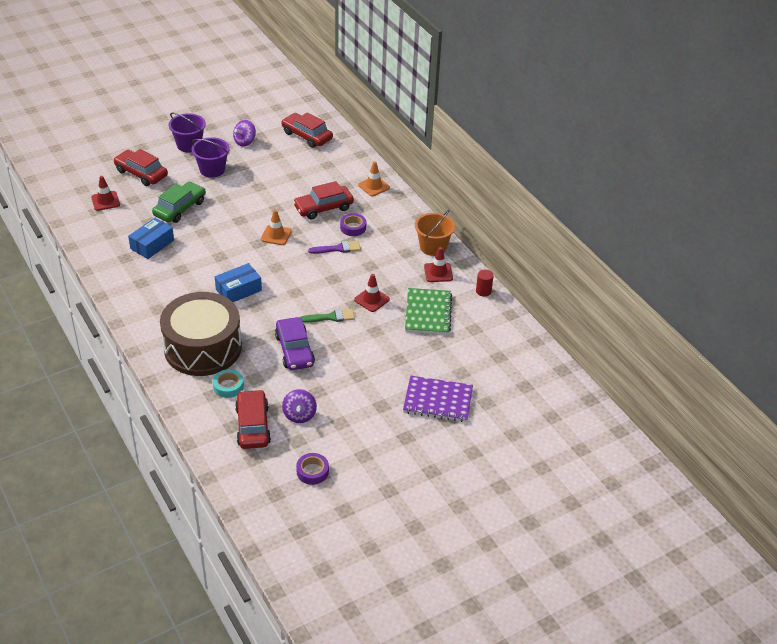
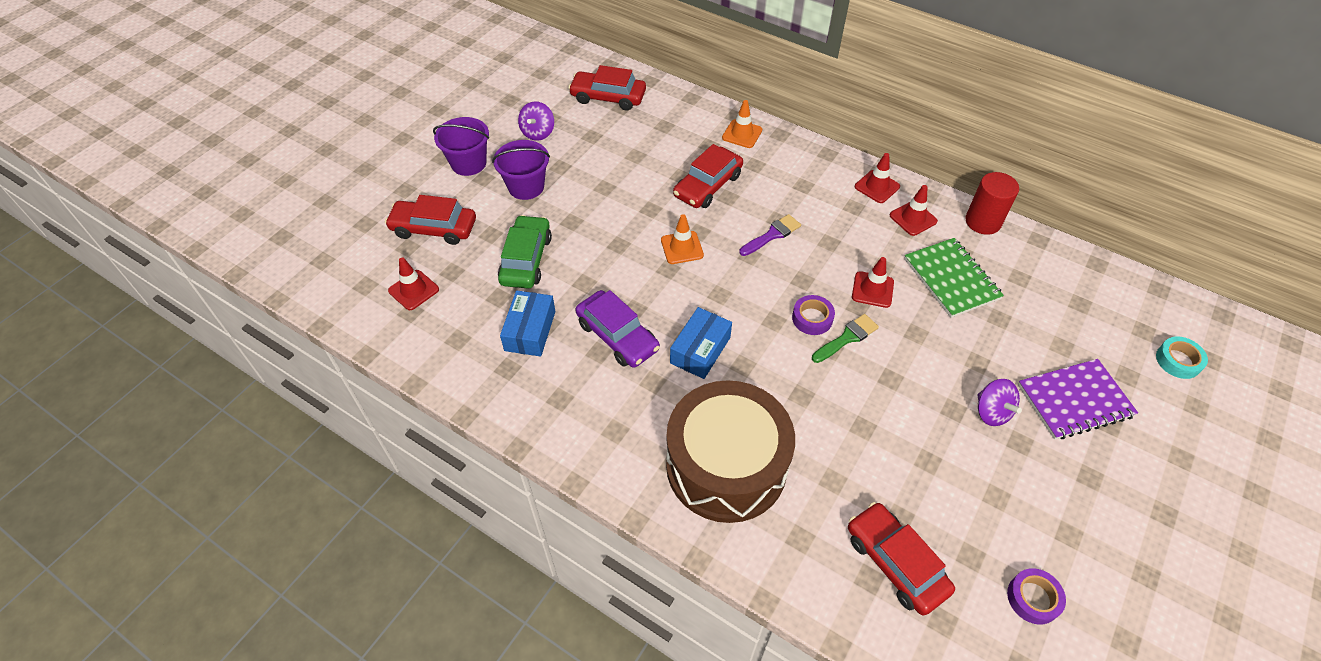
camera: 25 degrees left, 10 degrees up
(228, 386) = (810, 513): turquoise tape -> turquoise tape (1178, 361)
(294, 350) = (846, 410): purple car -> purple car (617, 336)
(299, 415) = (938, 511): purple spinning top -> purple spinning top (991, 412)
(353, 227) = (765, 198): purple tape -> purple tape (812, 318)
(433, 247) = (877, 187): orange bucket -> red traffic cone
(483, 291) = (983, 222): red cylinder -> red cylinder, size x1.69

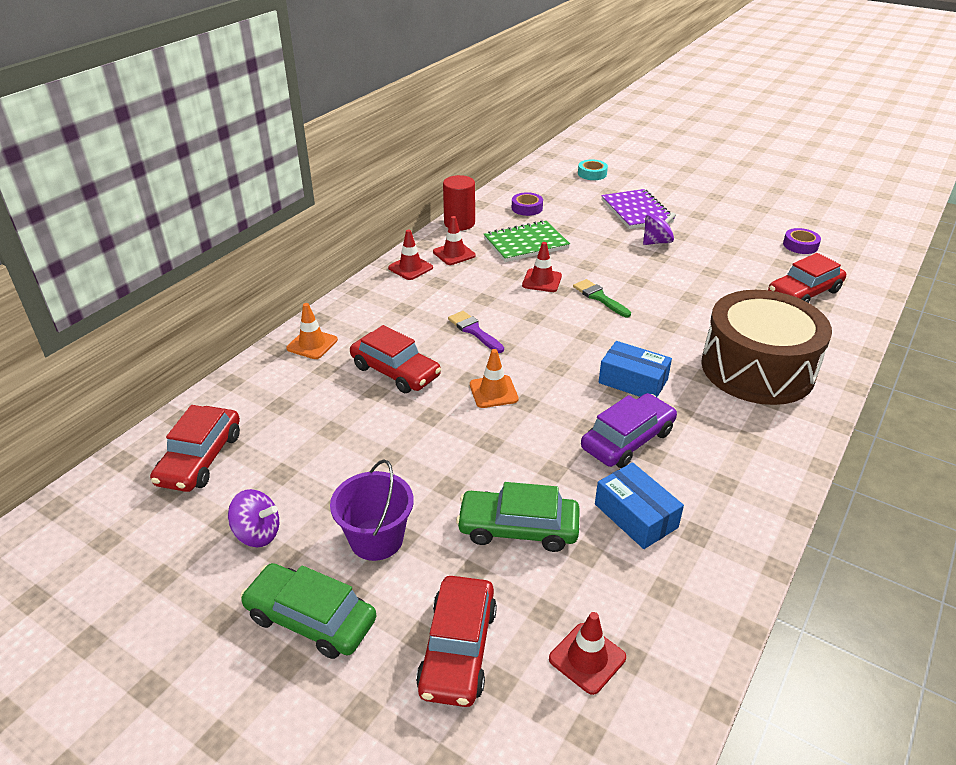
camera: 90 degrees left, 15 degrees down
(468, 163) = (311, 619): purple bucket -> green car
(530, 331) = (635, 516): blue box -> blue box turned 45 degrees clockwise
(812, 318) = (580, 314): purple tape -> purple tape (527, 208)

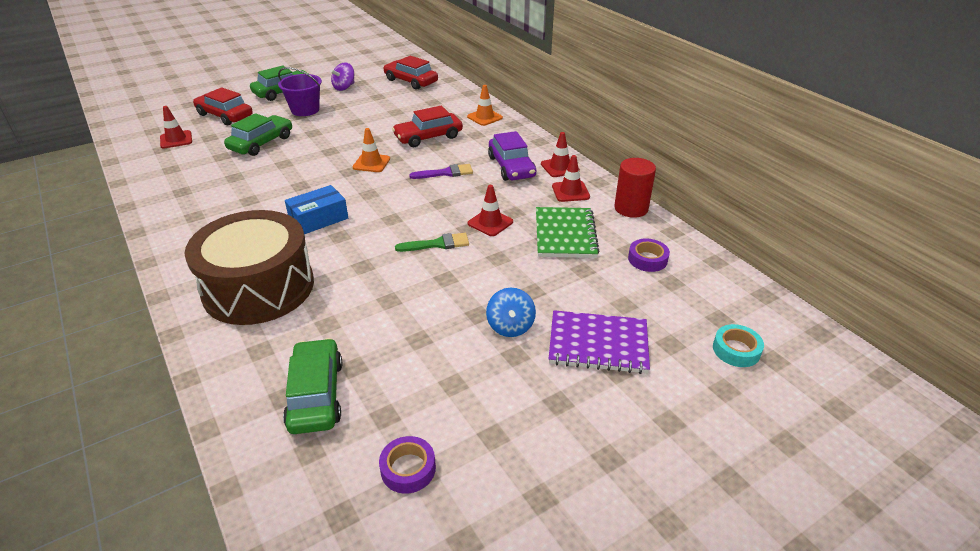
camera: 115 degrees right, 0 degrees up
(628, 440) = (271, 195): purple car -> purple car (511, 167)
(635, 516) = (219, 177): blue box -> none
(656, 242) = (510, 326): purple spinning top -> blue spinning top
(804, 293) = (316, 394): red car -> green car

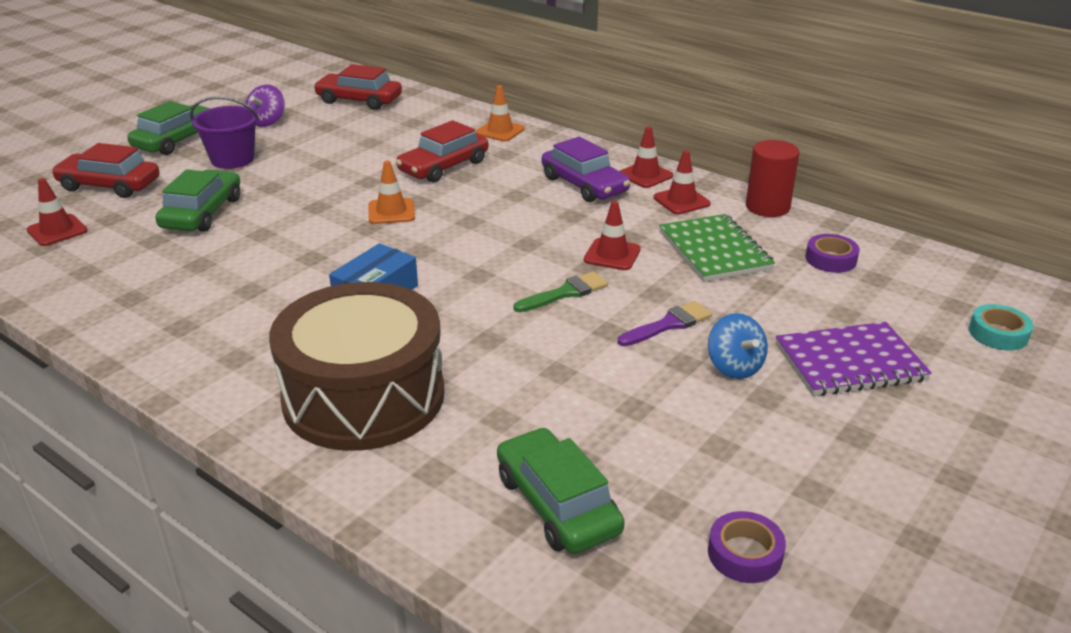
camera: 20 degrees left, 5 degrees down
(445, 173) = (504, 206): purple brush -> purple brush (668, 324)

